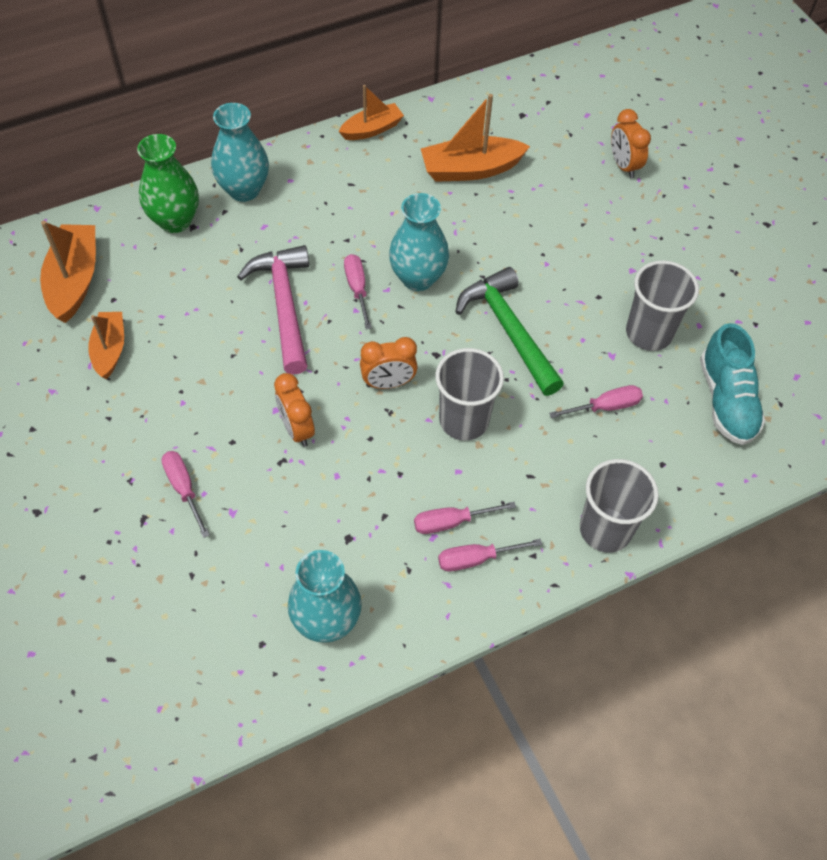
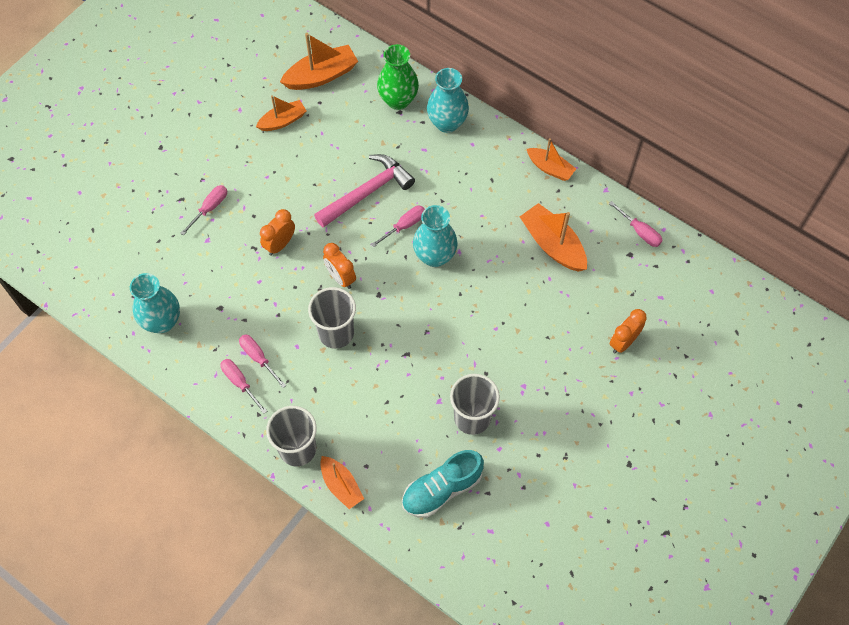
camera: 65 degrees right, 5 degrees up
(509, 330) = (423, 329): green hammer -> none
(606, 406) = (393, 413): pink screwdriver -> pink screwdriver (640, 232)
(677, 501) = (341, 485): none -> orange boat

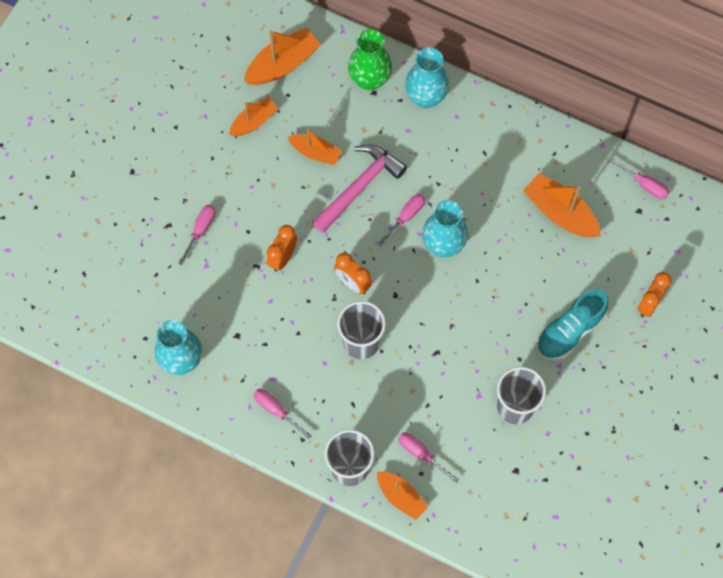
camera: 10 degrees left, 5 degrees up
(258, 358) = (288, 381): pink screwdriver -> pink screwdriver (420, 454)
(442, 489) = (500, 484): turquoise shoe -> turquoise shoe (569, 331)
(550, 168) = (541, 130): orange boat -> orange boat (315, 153)

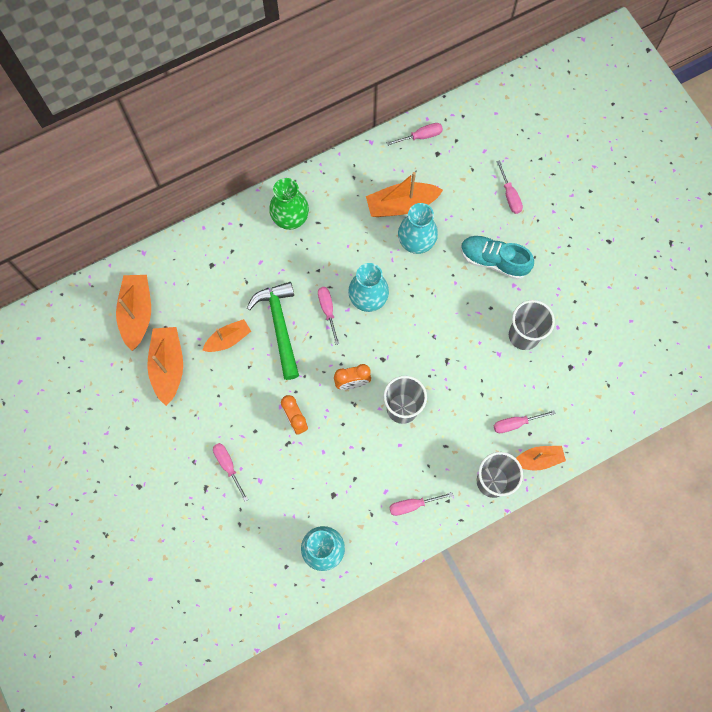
camera: 55 degrees left, 5 degrees up
(254, 122) = (168, 367): orange boat -> orange boat, size x1.55
(360, 187) = (280, 326): pink hammer -> green hammer
(370, 80) = (199, 261): green vase -> green vase (290, 219)
(426, 97) = (244, 232): turquoise vase -> turquoise vase (416, 243)
(569, 331) = (493, 261): turquoise shoe -> turquoise shoe turned 120 degrees clockwise
(649, 304) = (510, 196): orange clock -> pink screwdriver

